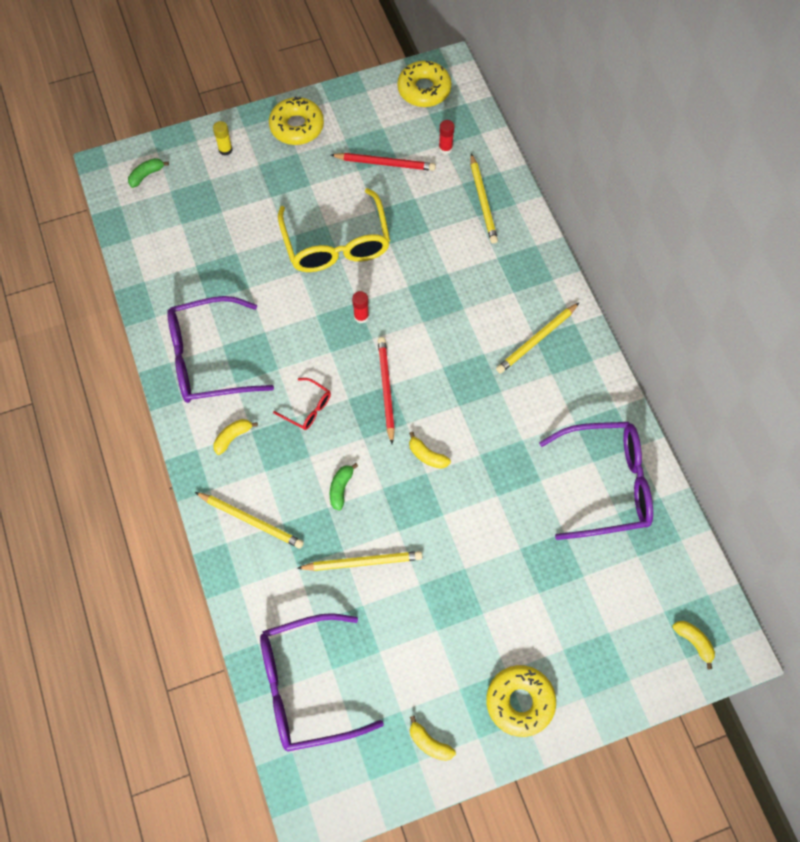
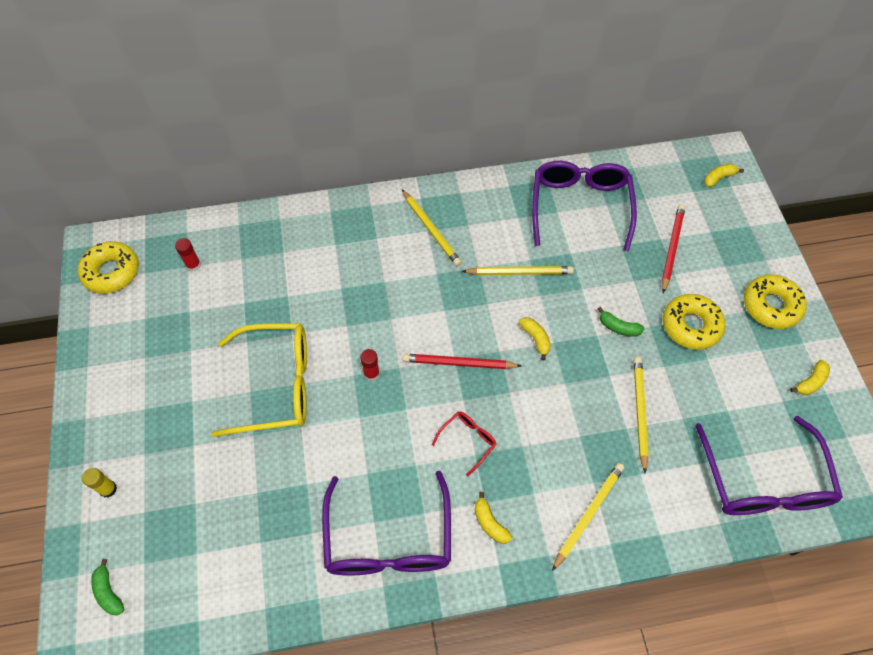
camera: 80 degrees left, 5 degrees down
(297, 127) = (107, 404): yellow donut -> yellow donut (691, 326)
(341, 488) = (561, 421): green banana -> green banana (618, 327)
(385, 163) = (191, 323): red pencil -> red pencil (671, 248)
(427, 455) = (535, 338): yellow banana -> yellow banana turned 75 degrees counterclockwise
(483, 201) = (267, 244): yellow pencil -> yellow pencil (519, 272)

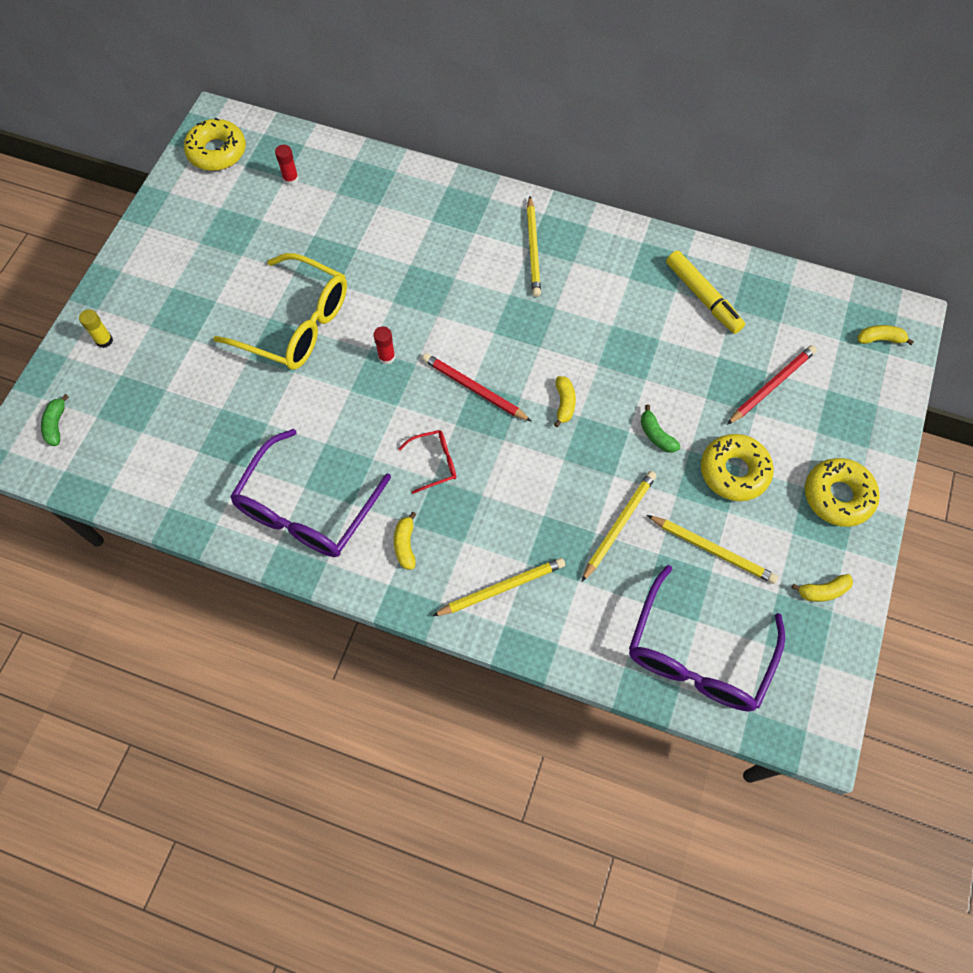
camera: 30 degrees right, 5 degrees up
(519, 272) = (593, 332): yellow pencil -> yellow pencil (712, 550)
(580, 206) = (703, 297): purple glasses -> yellow marker

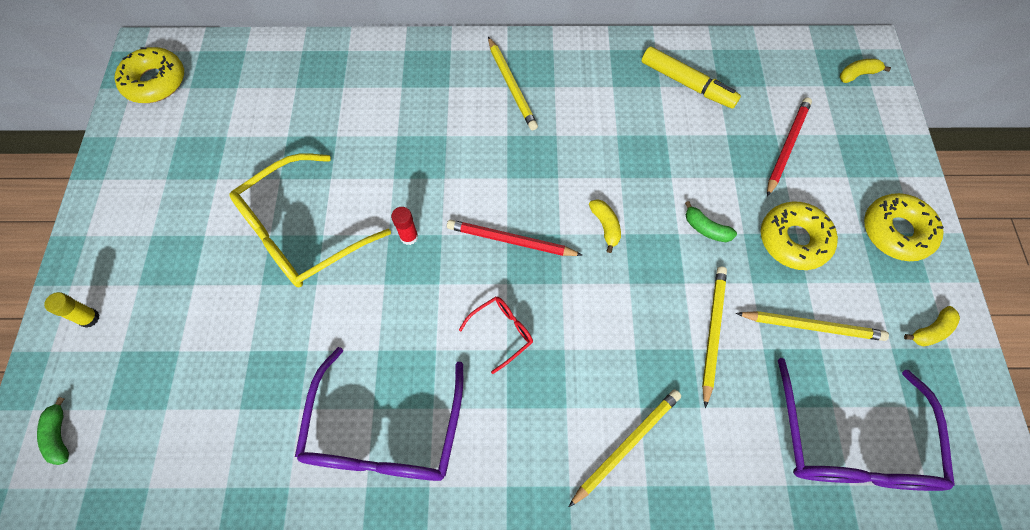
camera: 20 degrees left, 0 degrees up
(291, 179) = (243, 87): red glue stick -> none
(297, 324) = (301, 232): yellow glasses -> yellow glasses turned 135 degrees clockwise
(405, 545) = (507, 434): yellow banana -> none

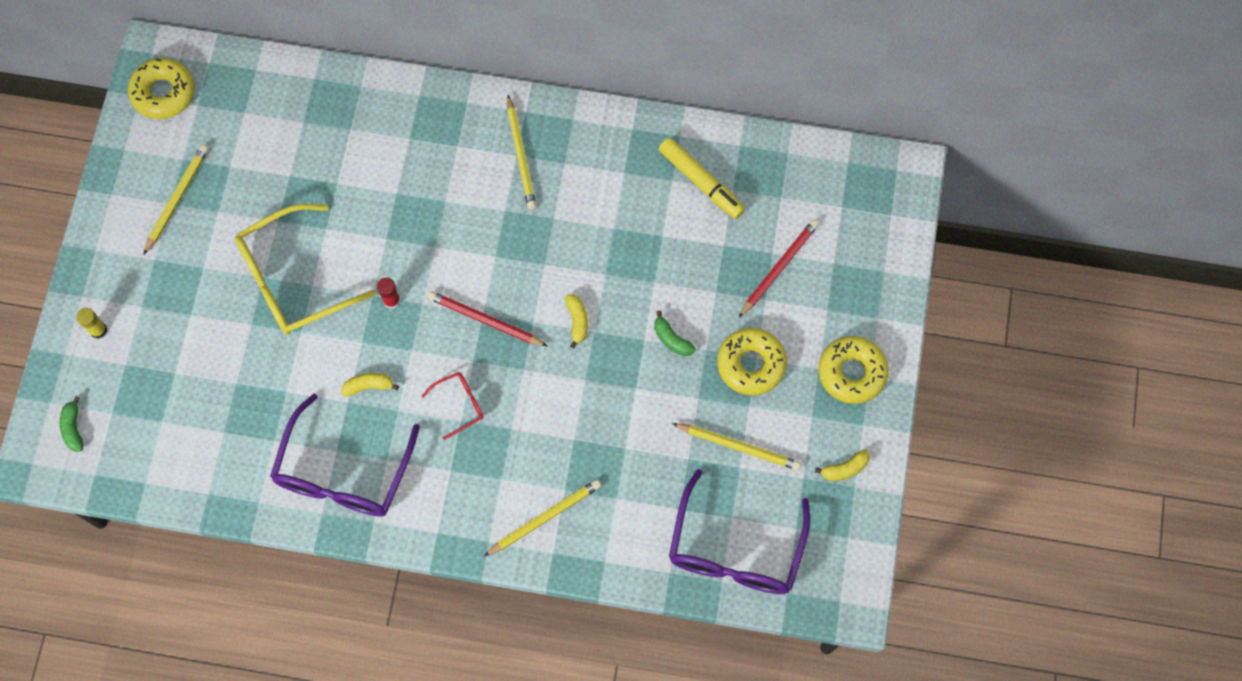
camera: 10 degrees right, 5 degrees up
(712, 332) = (647, 437): yellow pencil -> yellow pencil (177, 199)
(857, 74) = (881, 200): yellow banana -> yellow banana (369, 386)

